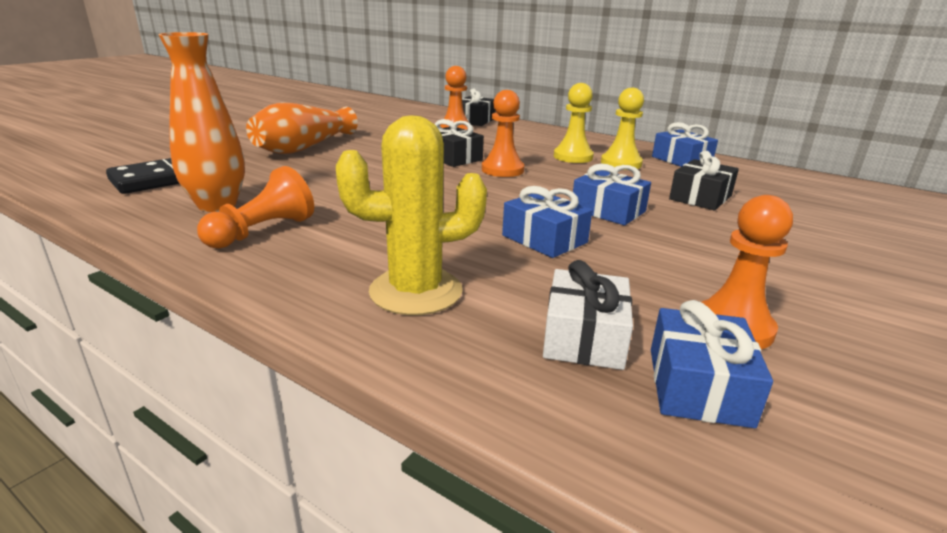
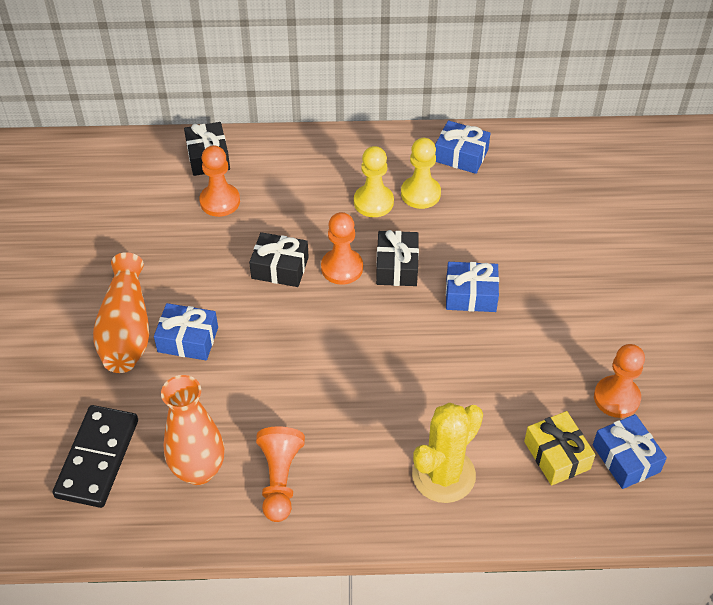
camera: 35 degrees left, 25 degrees up
(544, 239) = (462, 365): blue gift -> blue gift (188, 339)
(584, 337) = (556, 455): white gift -> yellow gift
(700, 197) = (515, 230): black gift -> black gift (397, 266)

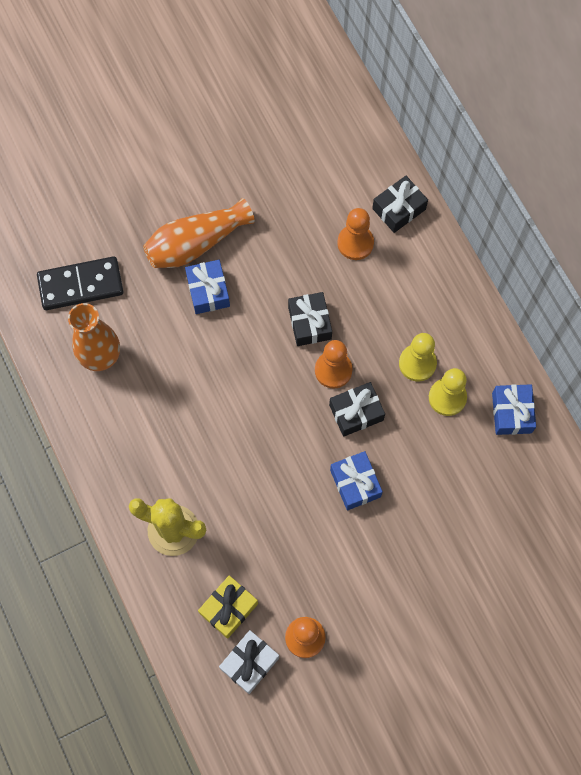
camera: 65 degrees right, 20 degrees up
(279, 479) = (118, 416): orange pawn -> none
(626, 458) = (249, 663): blue gift -> white gift

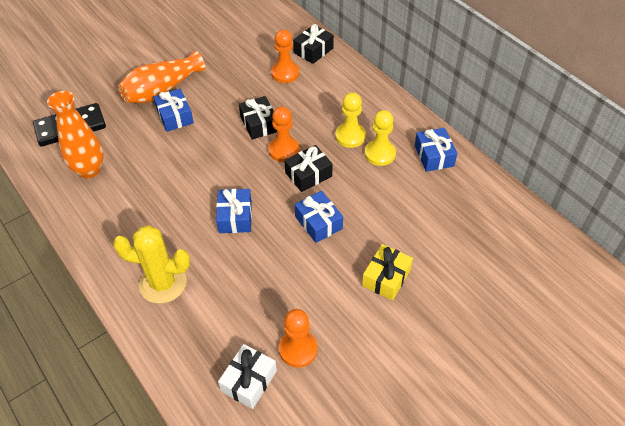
camera: 10 degrees left, 20 degrees down
(228, 608) = (222, 337): yellow gift -> yellow gift (386, 277)
(262, 457) = (235, 217): none -> blue gift

